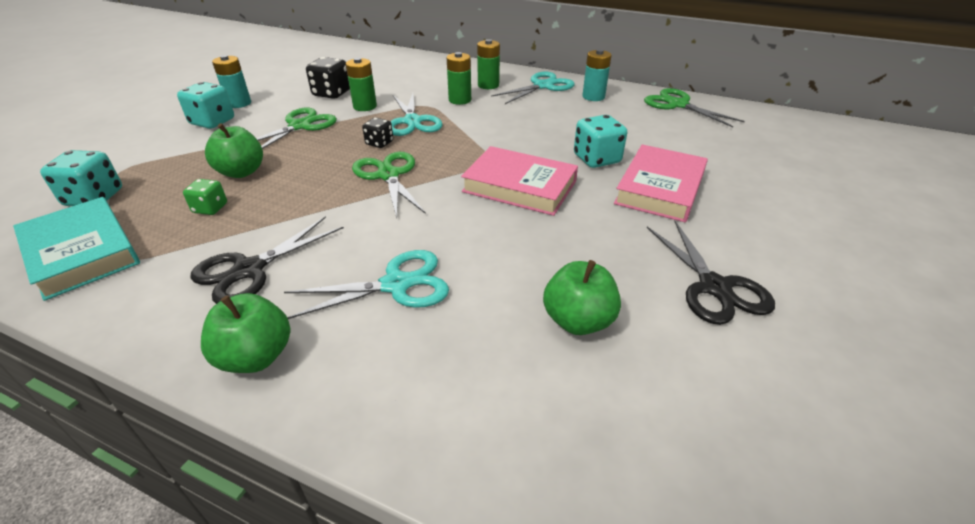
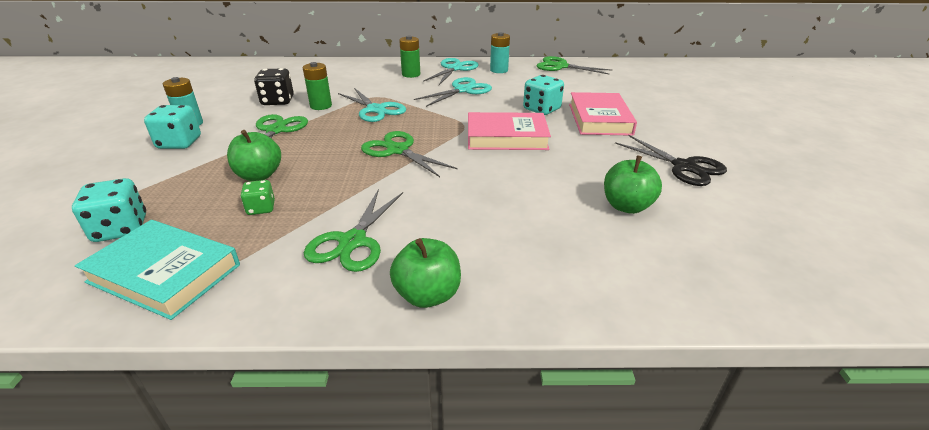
camera: 25 degrees left, 5 degrees down
(249, 270) = (352, 242): black scissors -> green scissors
(379, 143) = (364, 130): black dice -> none
(396, 284) = (484, 219): turquoise scissors -> turquoise scissors (463, 90)
(460, 100) = (399, 88): green battery -> none

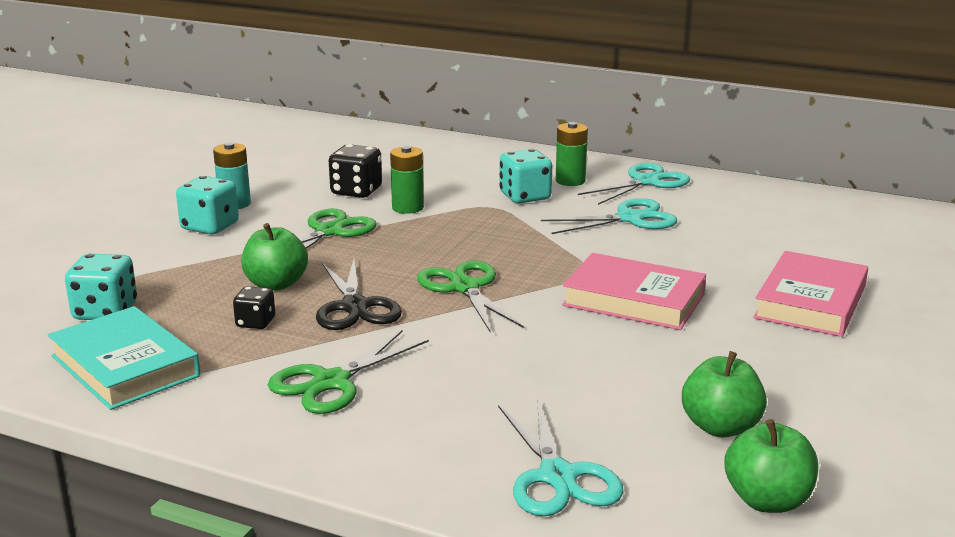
camera: 25 degrees right, 10 degrees down
(261, 208) = (255, 323): green dice -> black dice
(376, 109) = (478, 226): turquoise scissors -> turquoise scissors (558, 476)
(427, 295) = (373, 456): green apple -> green apple (767, 500)
(499, 70) = (717, 195): turquoise battery -> none
(541, 109) = (728, 270): turquoise dice -> turquoise dice (525, 196)
(561, 66) = (833, 205): green scissors -> none
(684, 167) = (874, 398): black scissors -> black scissors (355, 307)

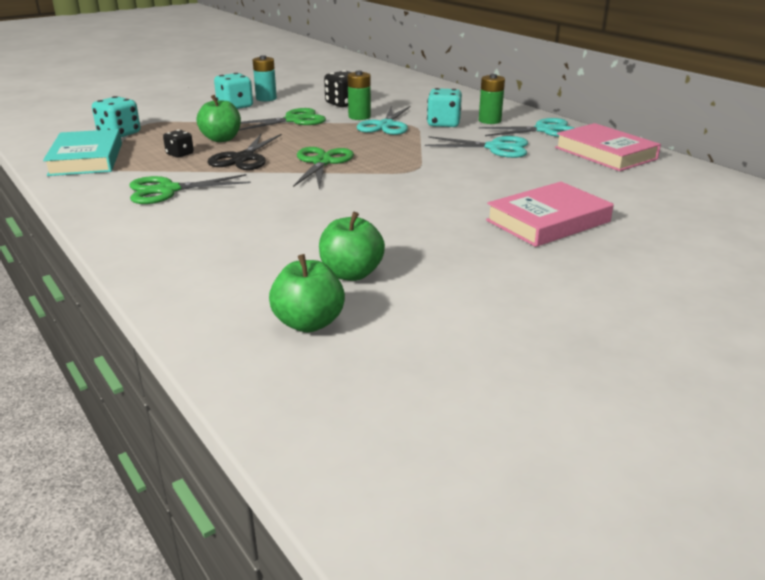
camera: 30 degrees right, 5 degrees up
(558, 476) = (204, 269): turquoise scissors -> turquoise scissors (385, 125)
(633, 300) = (418, 191): pink book -> pink book (605, 153)

